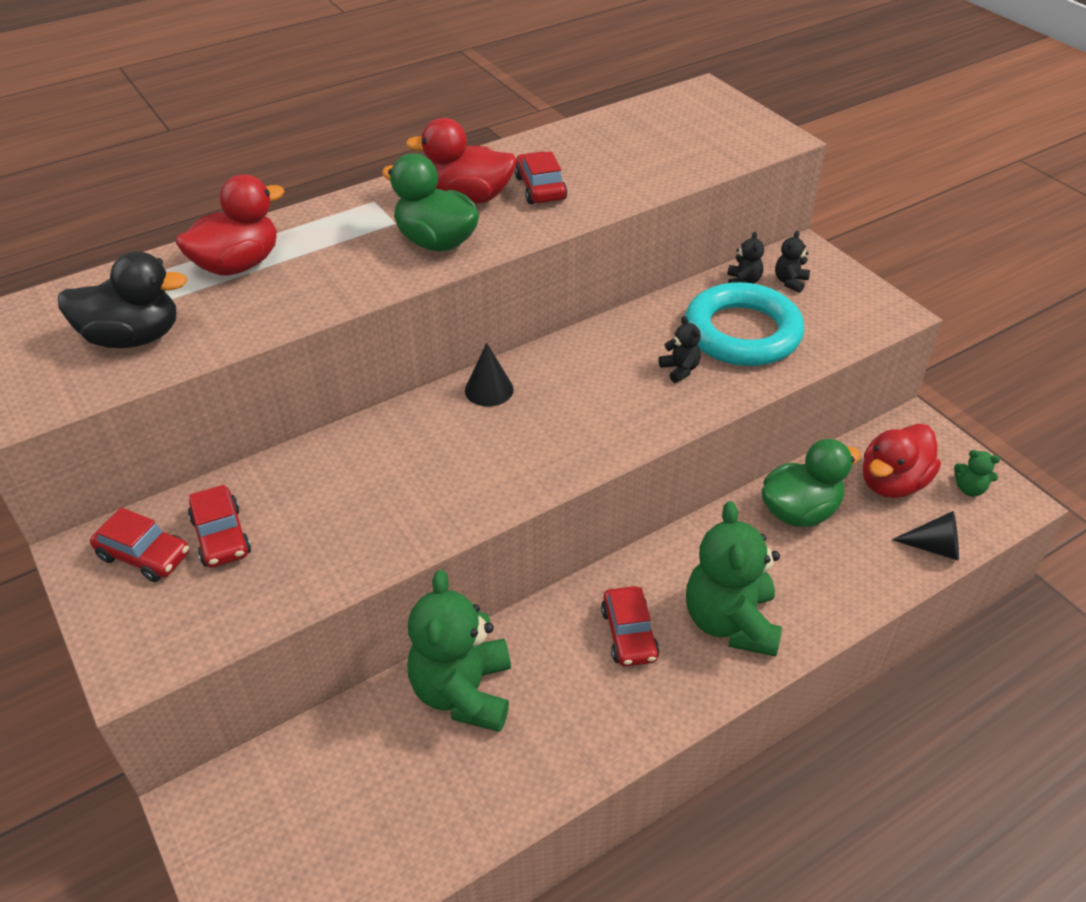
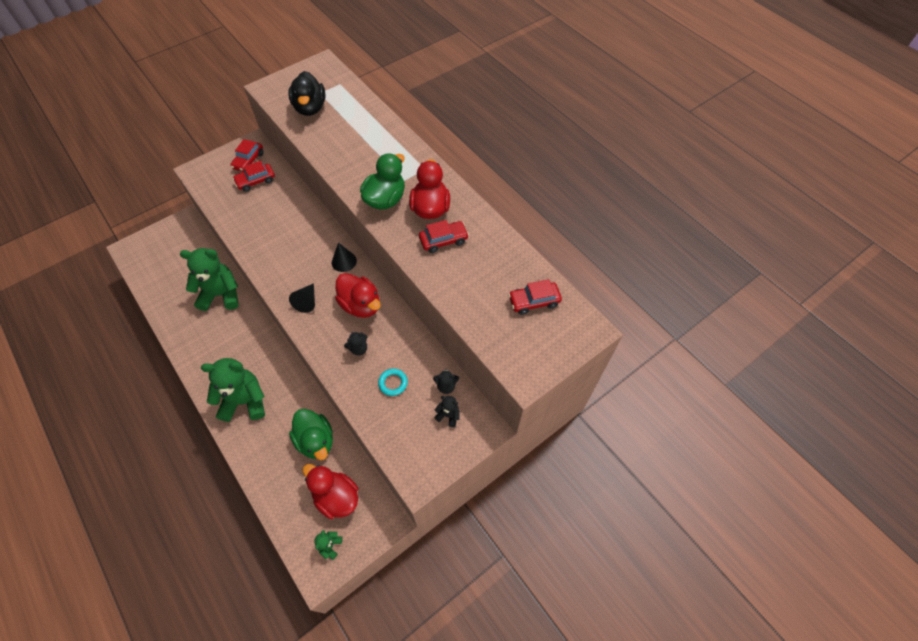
camera: 85 degrees right, 15 degrees up
(238, 265) = (364, 129): red duck -> red duck (361, 305)
(629, 634) = (243, 356): red car -> red car (534, 301)
(742, 333) = (393, 383): turquoise ring -> turquoise ring, size x0.40
(934, 547) = (284, 514): black cone -> black cone (307, 301)

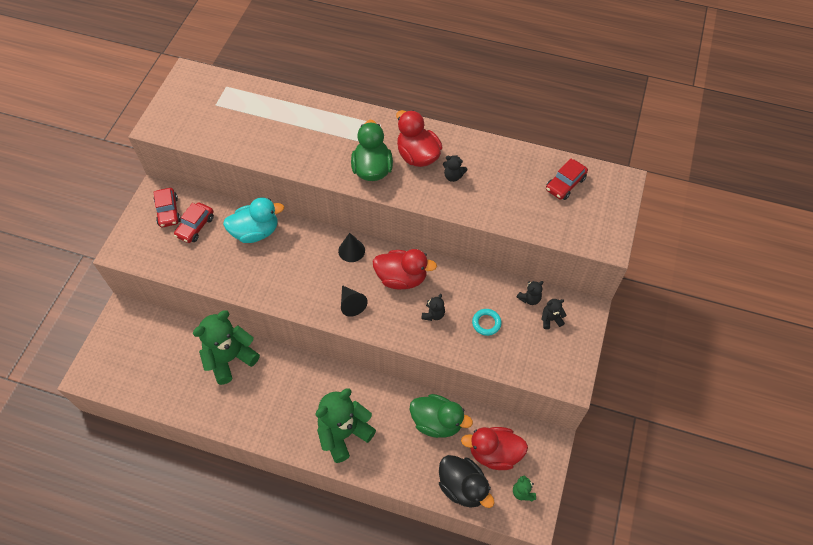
camera: 35 degrees left, 0 degrees up
(291, 208) = (256, 232): none -> turquoise duck
(310, 108) = (220, 124): black duck -> black duck (463, 487)
(443, 240) = (453, 176): red car -> black teddy bear

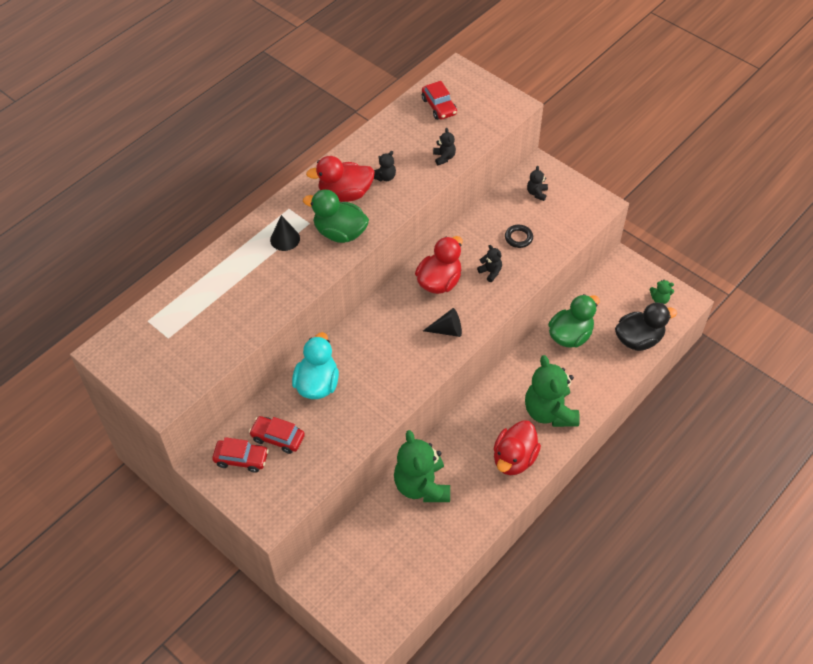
camera: 65 degrees left, 5 degrees down
(195, 226) = (278, 438): red car -> red car turned 150 degrees clockwise
(351, 250) = (386, 310): black cone -> black cone (285, 239)
(486, 323) = (518, 238): turquoise ring -> black ring
(494, 453) = (617, 305): red duck -> red duck (514, 459)
(529, 298) = (509, 199): black teddy bear -> black teddy bear (444, 157)

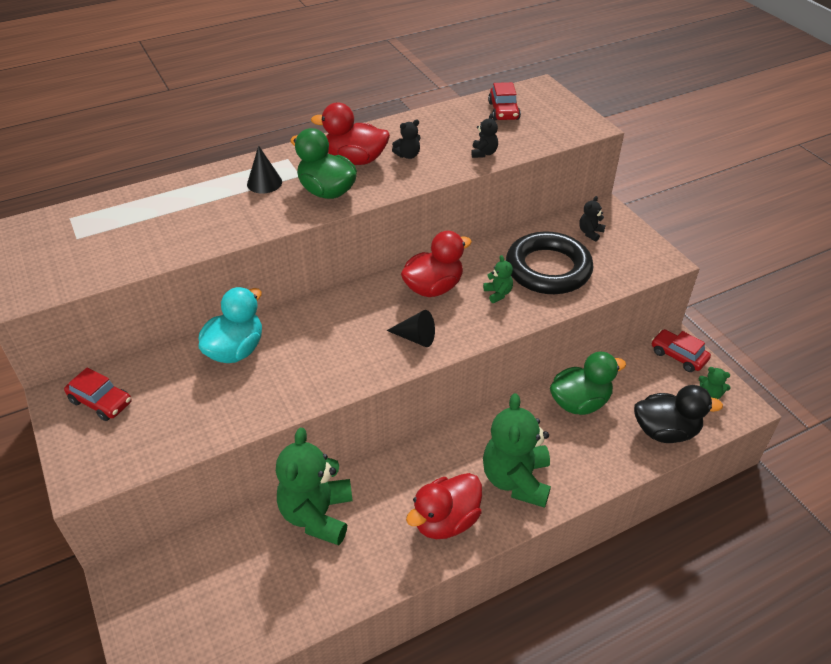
camera: 20 degrees right, 10 degrees down
(278, 438) = (155, 392): red car -> red car (678, 356)
(490, 272) = (498, 293): black teddy bear -> green teddy bear
(518, 238) = (548, 269): black ring -> black ring, size x2.48

